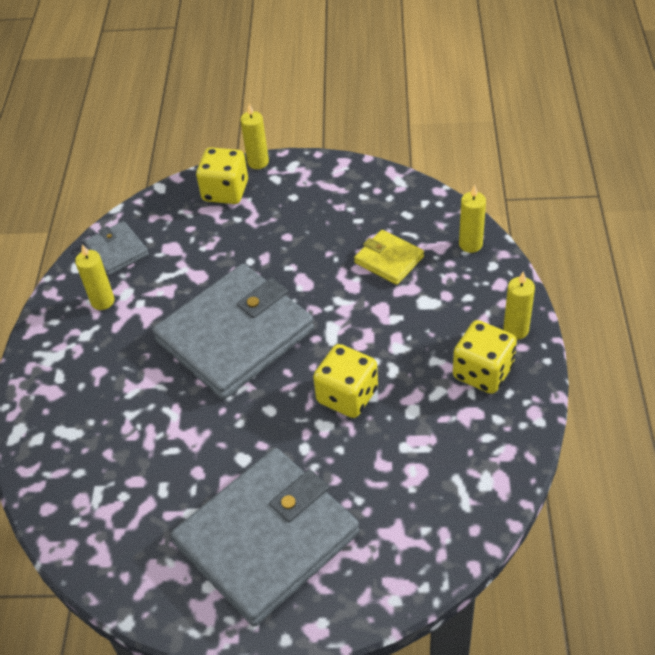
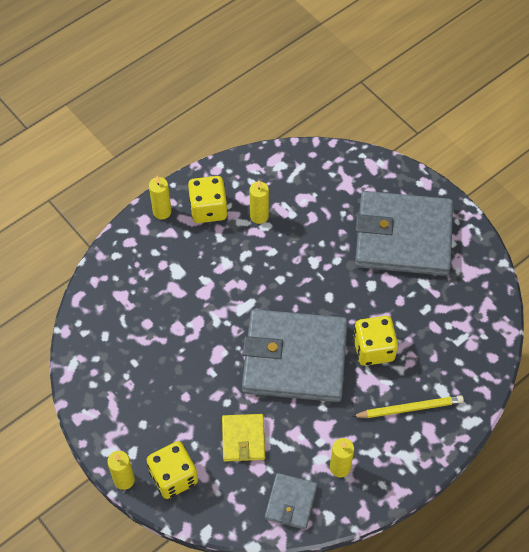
camera: 135 degrees left, 10 degrees up
(87, 392) = (409, 408): none -> yellow pencil
(347, 396) = (284, 264): yellow dice -> yellow dice (373, 349)
(389, 260) = (157, 317): yellow wallet -> yellow wallet (243, 439)
(470, 244) = (106, 279): yellow candle -> yellow candle (259, 216)

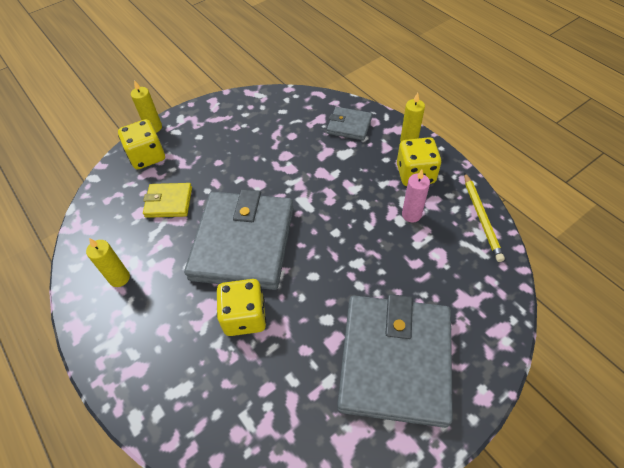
camera: 95 degrees right, 5 degrees down
(259, 216) = (411, 215): yellow candle -> pink candle
(291, 502) = (98, 237): grey wallet -> grey wallet (349, 125)
(409, 408) = (167, 350): yellow pencil -> yellow pencil (481, 218)

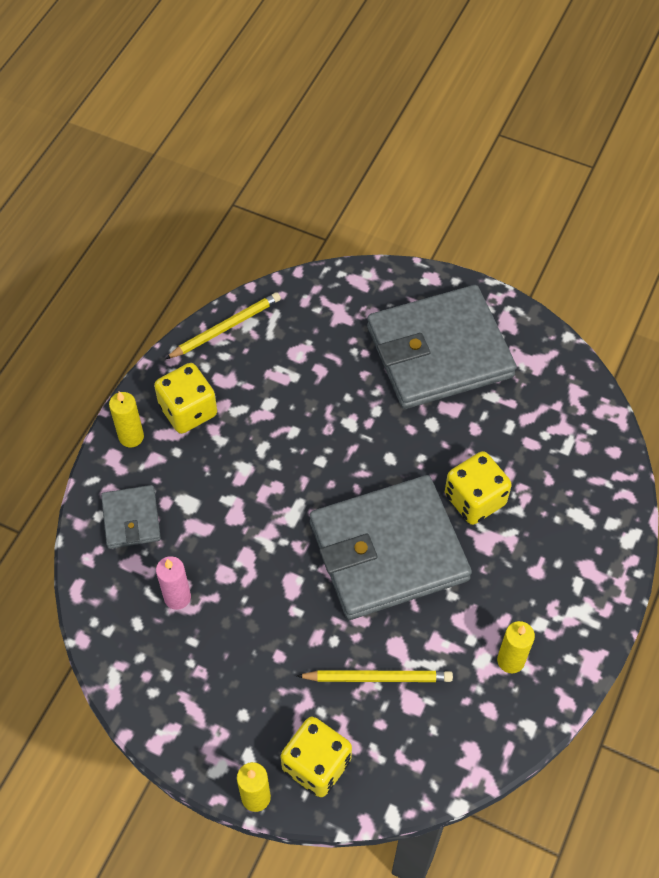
camera: 120 degrees left, 5 degrees up
(169, 202) = (377, 677): yellow wallet -> yellow pencil
(411, 215) = (255, 394): pink candle -> pink candle (177, 597)

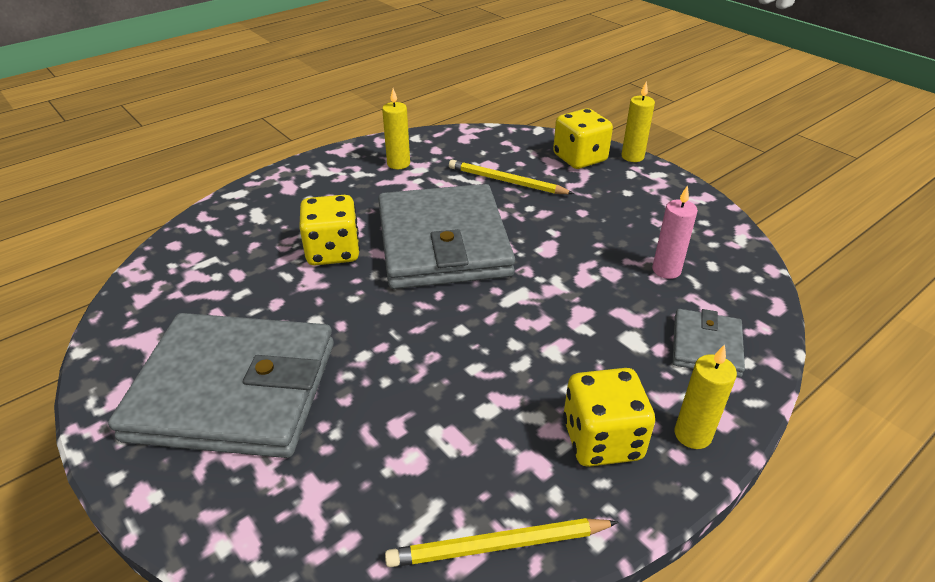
camera: 155 degrees left, 20 degrees down
(388, 551) = (443, 243): grey wallet -> grey wallet turned 75 degrees clockwise

